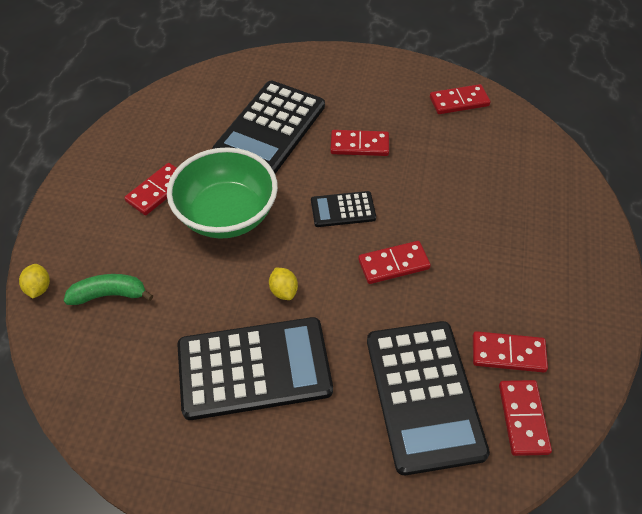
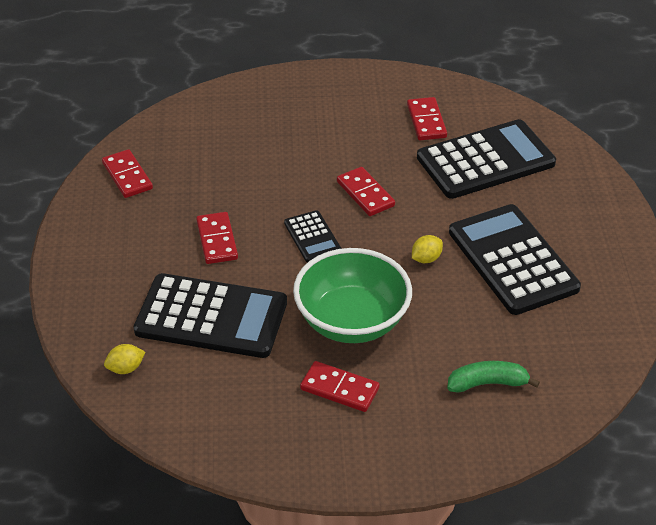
camera: 105 degrees left, 10 degrees down
(39, 288) = (507, 445): yellow lemon -> yellow lemon (126, 368)
(109, 295) = (488, 383): green banana -> green banana turned 105 degrees clockwise
(523, 418) = (478, 111): red domino -> none

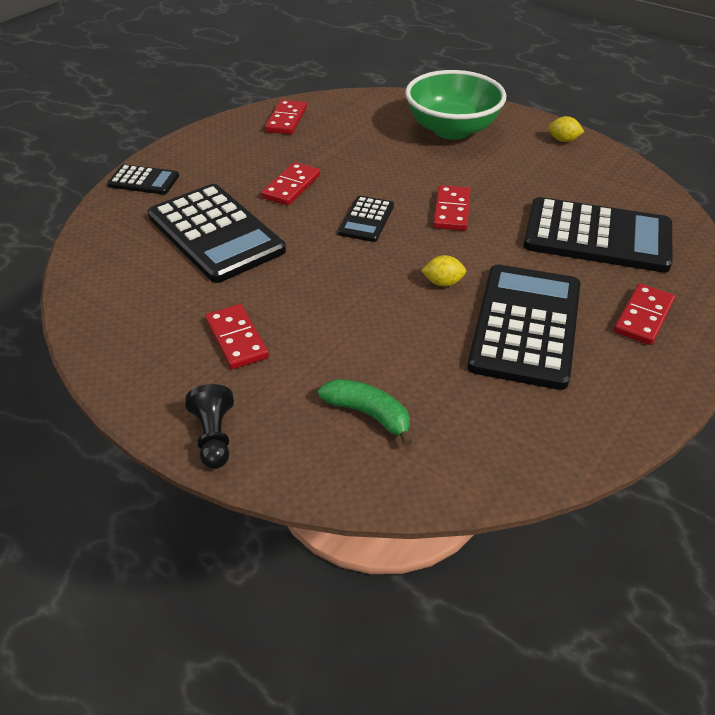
camera: 40 degrees right, 0 degrees up
(81, 305) = (143, 181): none -> black calculator
(126, 368) = (111, 234): yellow lemon -> yellow lemon (563, 140)
(352, 321) = (316, 295): green bowl -> green bowl (452, 129)
(413, 463) = (214, 437): none -> black pawn
(426, 121) = (575, 184): red domino -> red domino (643, 317)

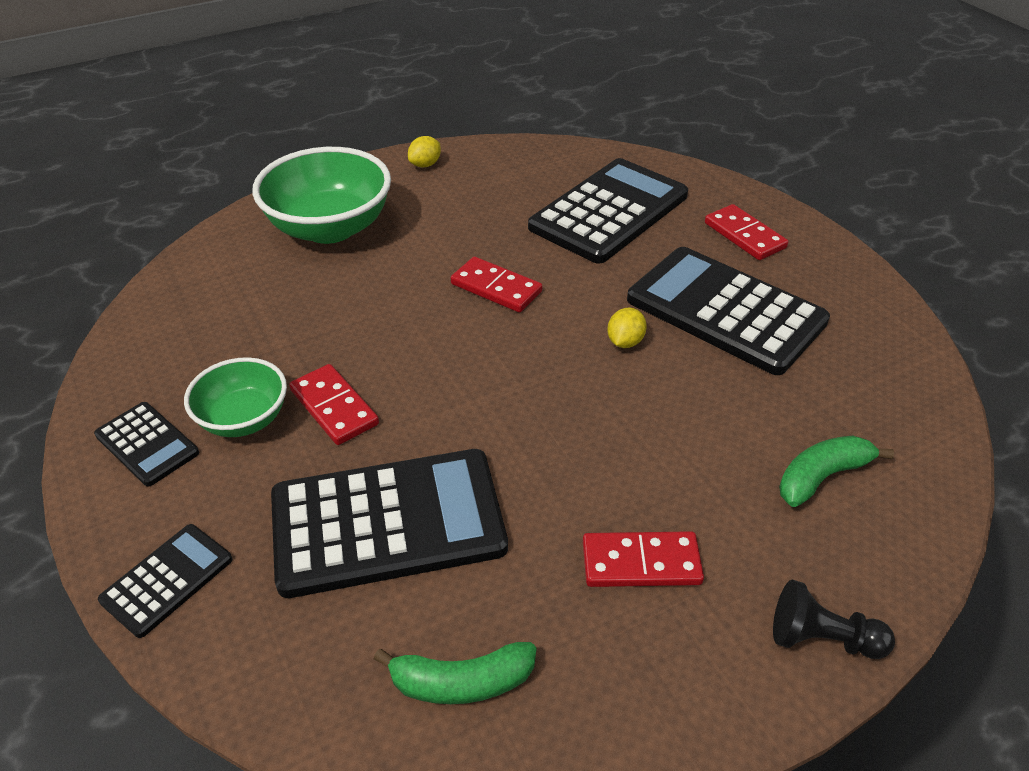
camera: 65 degrees left, 0 degrees up
(121, 292) = (461, 682): none -> green banana
(262, 162) = (244, 419): none -> green bowl
(286, 120) = (156, 360): red domino -> none
(366, 219) = (463, 361): black calculator -> black calculator (147, 444)

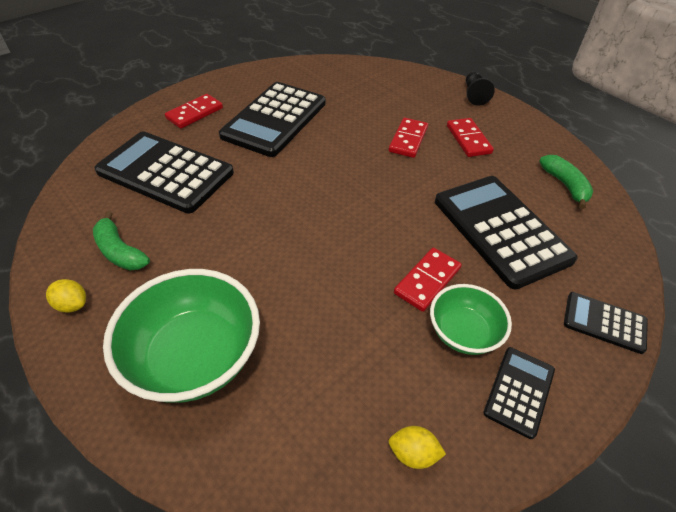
camera: 105 degrees left, 5 degrees up
(496, 288) = (271, 219): red domino -> red domino (408, 140)
(625, 342) = (314, 154): yellow lemon -> yellow lemon (413, 453)
(822, 476) = (389, 92): green banana -> green banana (120, 251)

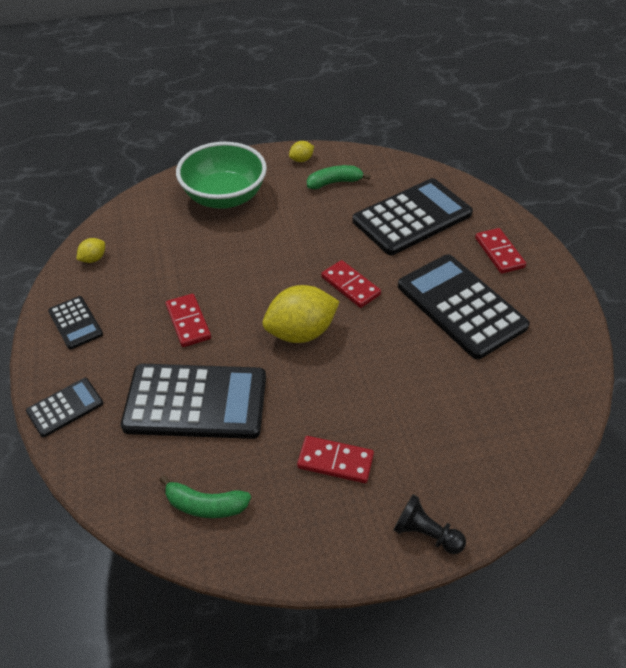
camera: 120 degrees right, 0 degrees up
(372, 195) = (301, 332): none -> yellow lemon
(408, 140) = (367, 402): red domino -> red domino (350, 286)
(463, 333) = (134, 318): green bowl -> none

